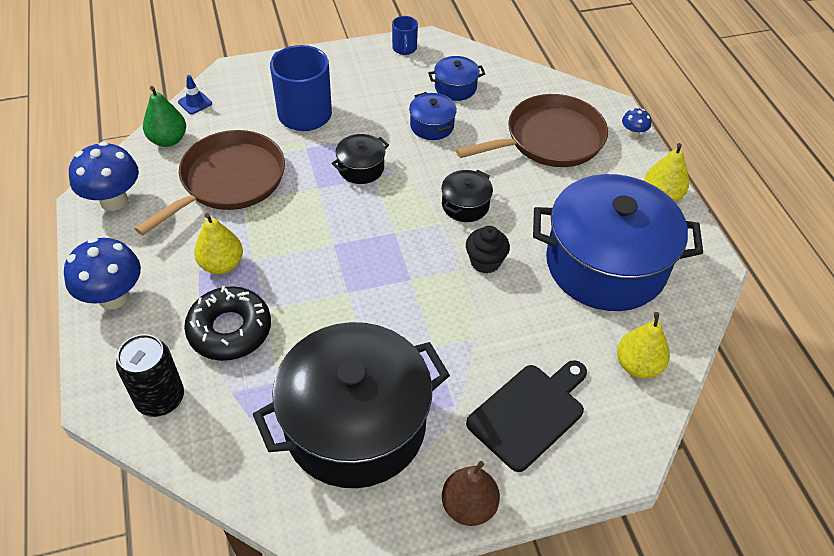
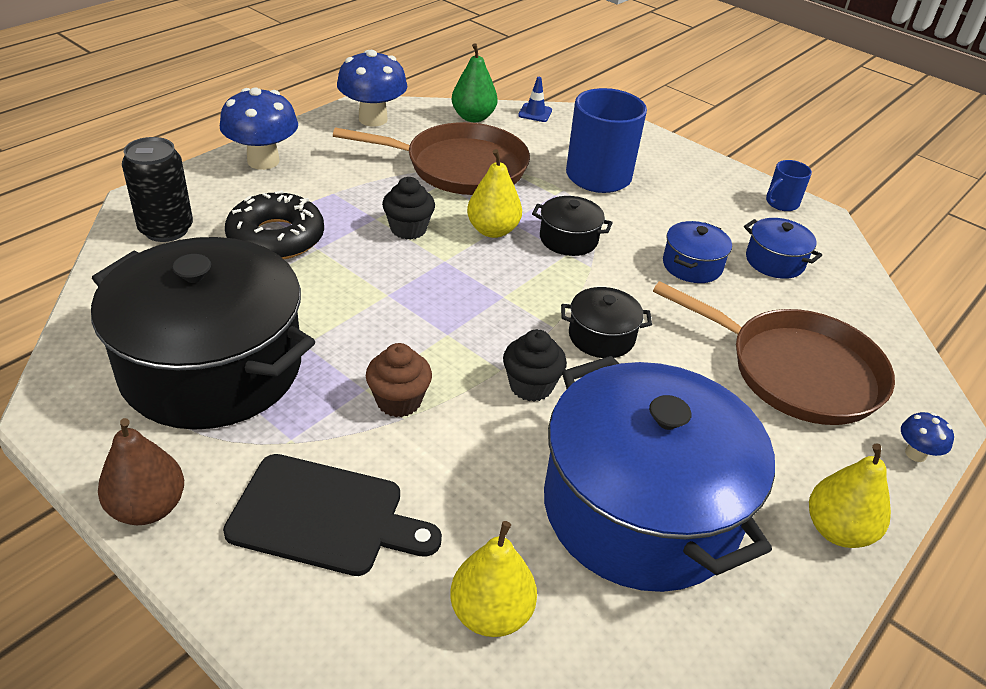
camera: 55 degrees right, 10 degrees down
(221, 264) = (352, 202): yellow pear -> yellow pear (493, 230)
(282, 247) = (408, 229): none -> black cupcake
(456, 333) = (399, 401): none -> brown cupcake

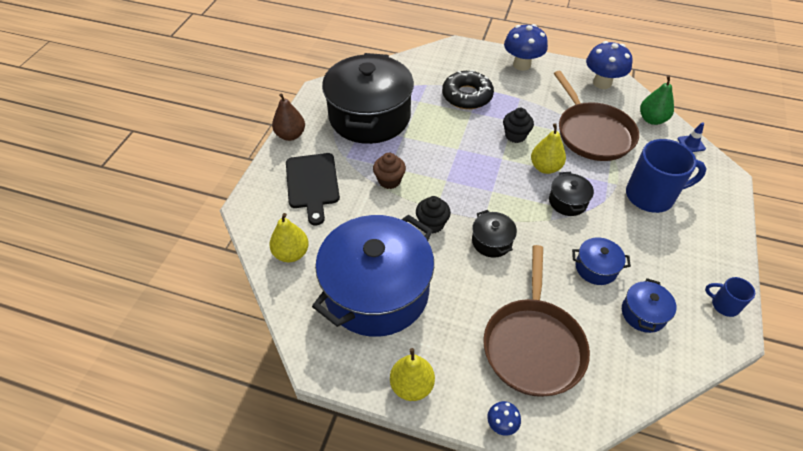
camera: 70 degrees right, 10 degrees up
(166, 229) = (443, 62): black can -> none

